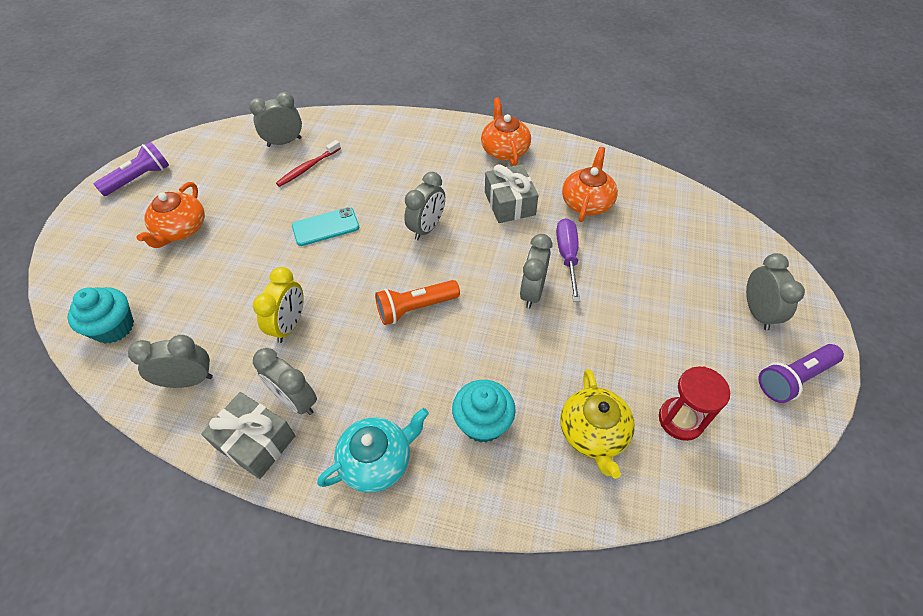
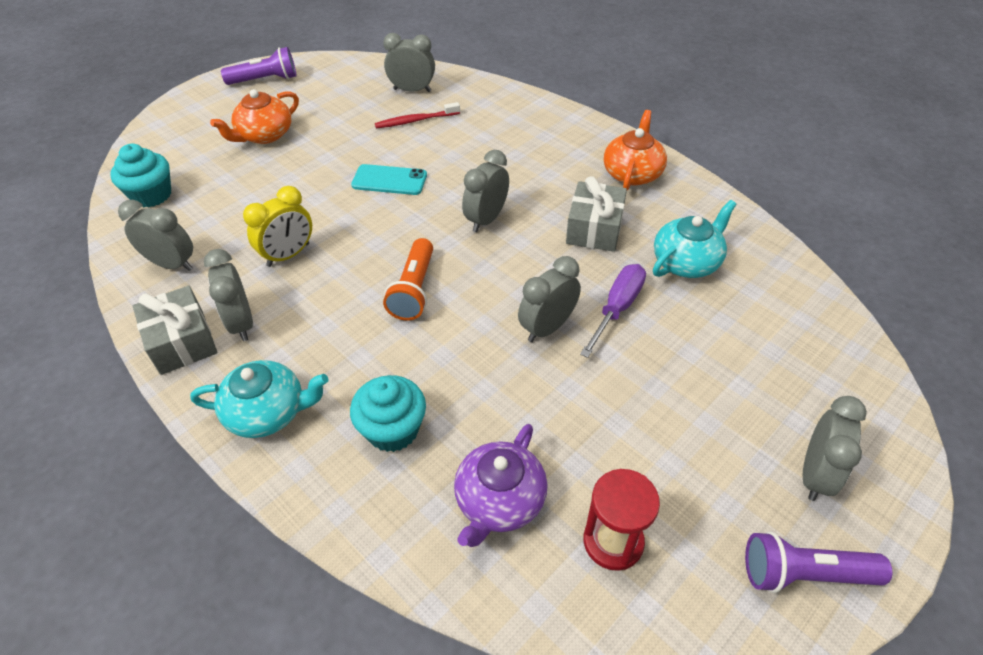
camera: 30 degrees right, 5 degrees down
(415, 308) = (414, 290): orange flashlight -> orange flashlight turned 90 degrees counterclockwise
(427, 228) = (486, 219): grey clock -> grey clock turned 150 degrees clockwise
(587, 202) = (687, 262): orange teapot -> turquoise teapot
(593, 433) = (499, 501): yellow teapot -> purple teapot

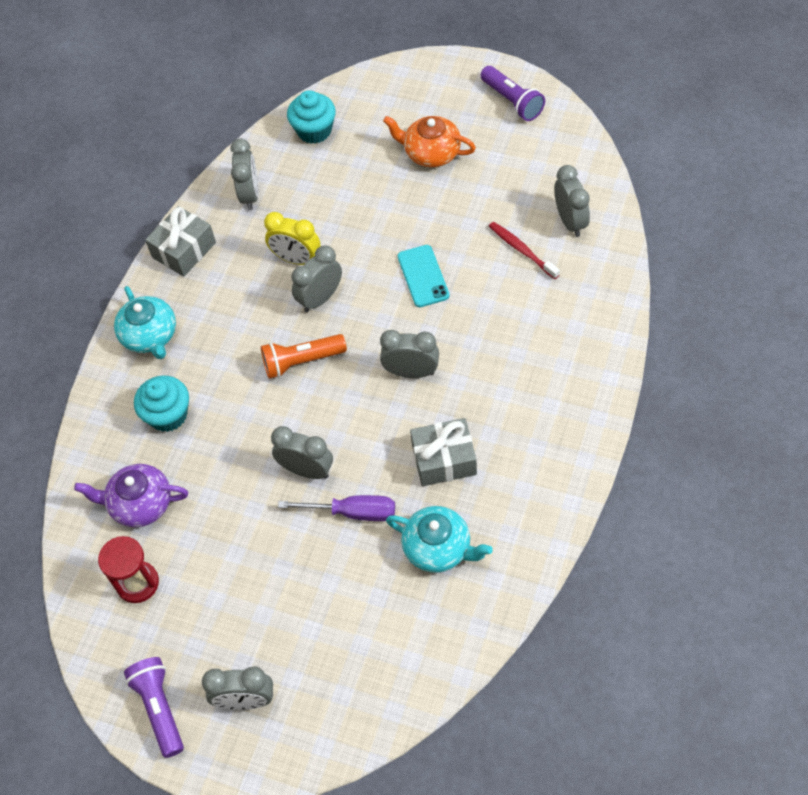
camera: 70 degrees right, 10 degrees up
(241, 323) = (216, 273): grey clock -> grey clock (320, 298)
(632, 173) = (545, 462): orange teapot -> none

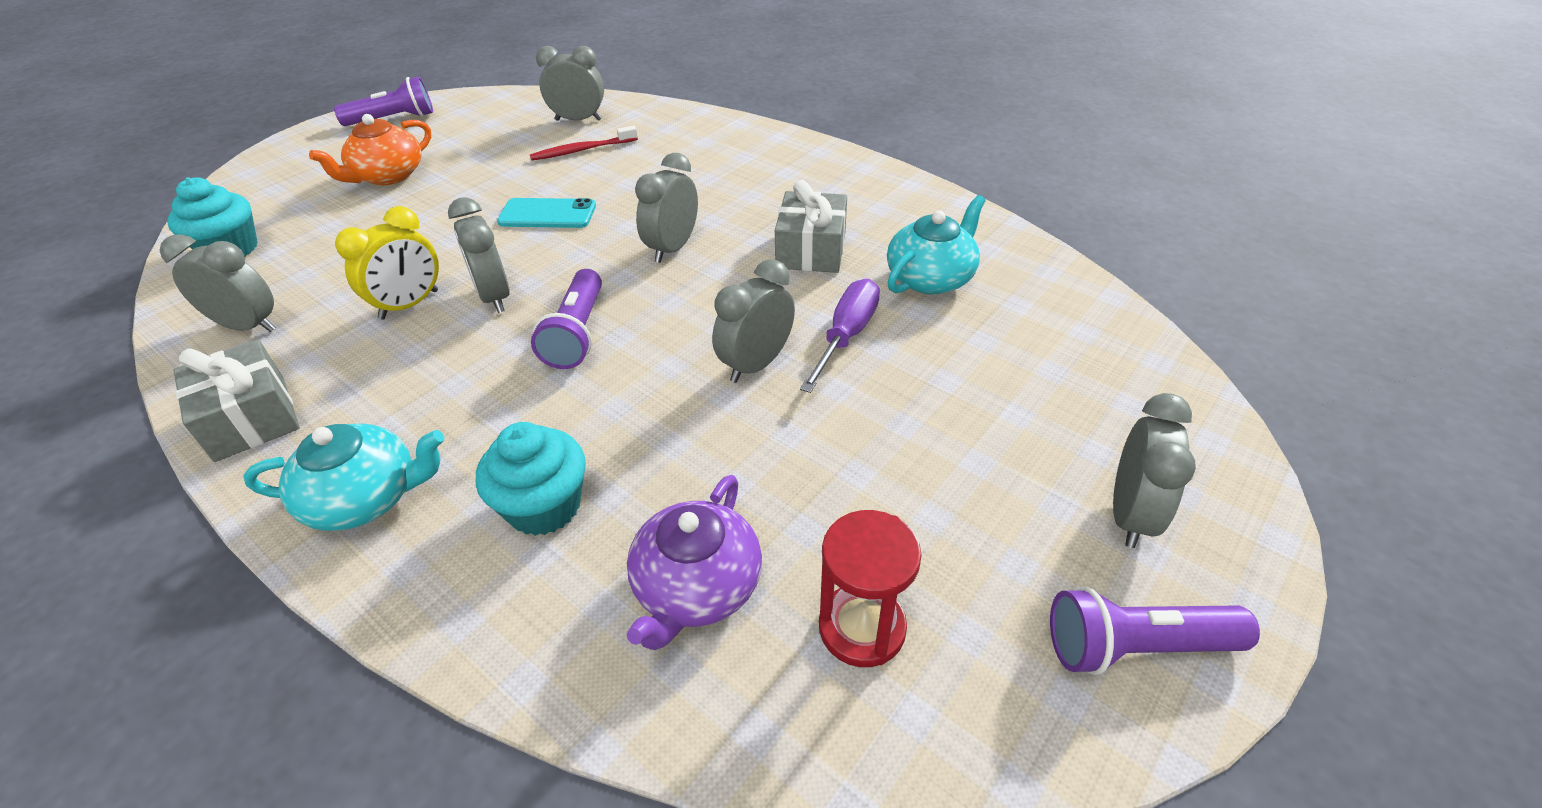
camera: 75 degrees left, 15 degrees down
(301, 361) = (577, 334): orange flashlight -> purple flashlight

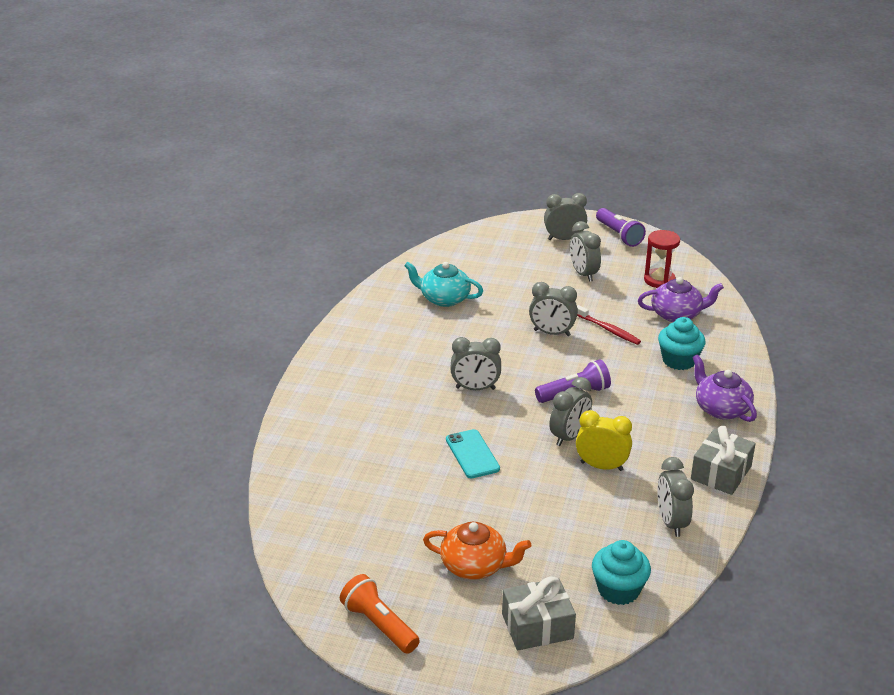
camera: 115 degrees left, 10 degrees down
(366, 498) = (721, 409): turquoise teapot -> purple teapot
(394, 119) = (379, 625): purple flashlight -> orange flashlight
(578, 120) = (323, 500): grey clock -> grey clock (583, 274)
(582, 150) = (374, 475): red toothbrush -> red toothbrush (608, 330)
(811, 250) = (443, 340): grey gift -> grey gift (537, 626)
(846, 336) = (510, 313): purple screwdriver -> none

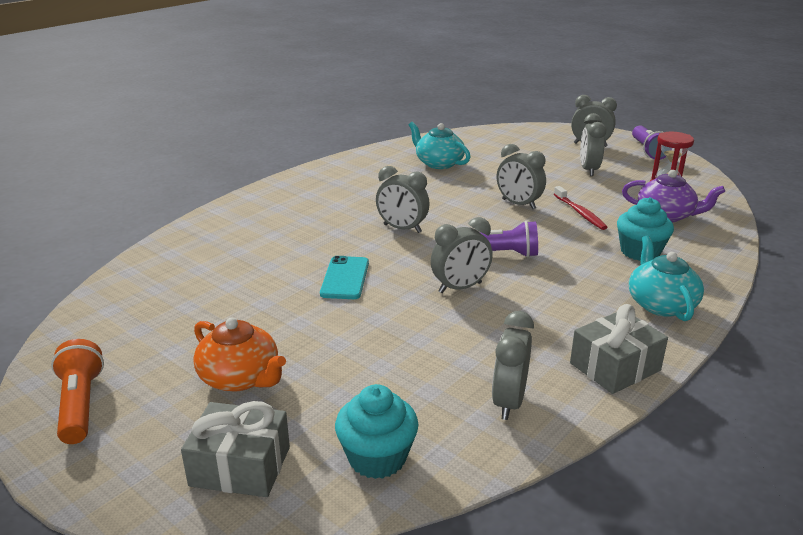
camera: 25 degrees right, 5 degrees down
(601, 466) = (472, 322): yellow clock -> none
(721, 409) = (660, 304): purple teapot -> turquoise teapot

